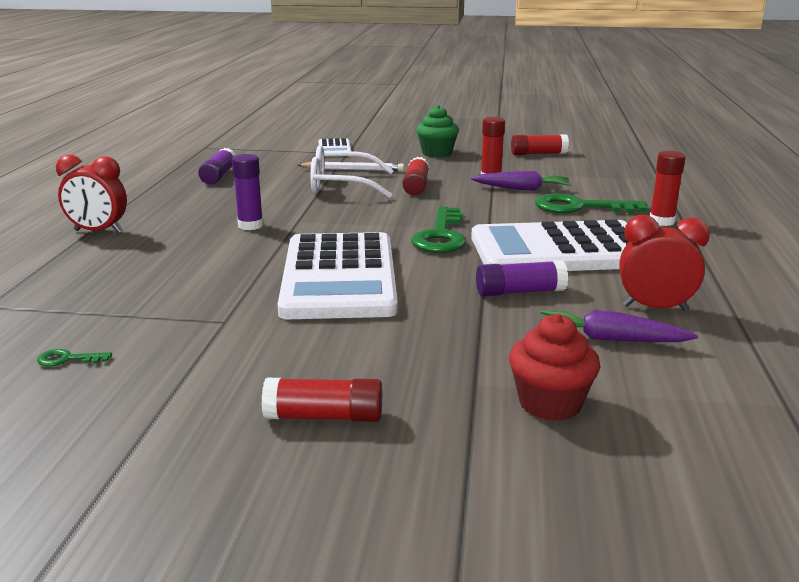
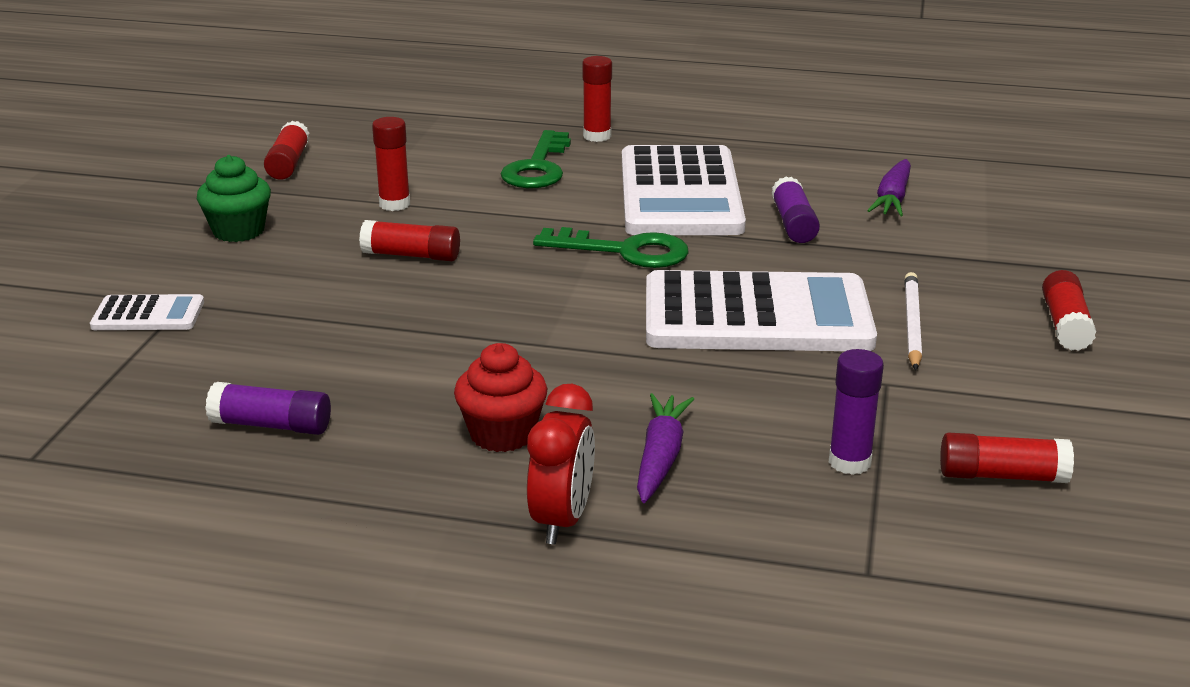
camera: 85 degrees left, 5 degrees up
(68, 359) = (1002, 476): green key -> red glue stick
(250, 225) = (560, 381): purple glue stick -> purple glue stick (849, 462)
(341, 185) = (385, 310): white glasses -> none
(353, 169) = (298, 300): white pencil -> white pencil (911, 324)
(522, 189) = (453, 190): purple carrot -> purple carrot (660, 458)
(550, 403) = (1010, 234): red cupcake -> red cupcake (502, 434)
(655, 308) = (825, 173): red clock -> none

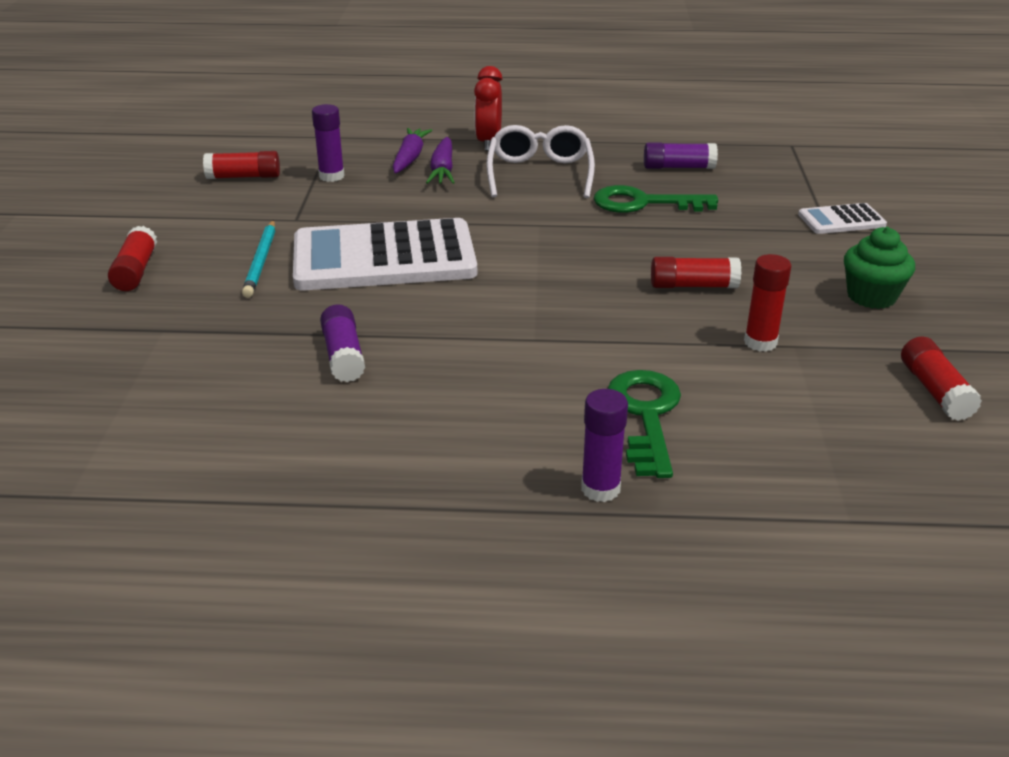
camera: 170 degrees right, 5 degrees up
(502, 434) = (540, 173): red cupcake -> white glasses
(597, 136) = (600, 489): red glue stick -> purple glue stick
(625, 251) = (505, 307): green key -> green key (643, 203)
(680, 193) = (467, 388): white calculator -> none
(892, 199) = (225, 405): purple carrot -> purple carrot (410, 158)
(911, 324) = (261, 261): white pencil -> turquoise pencil

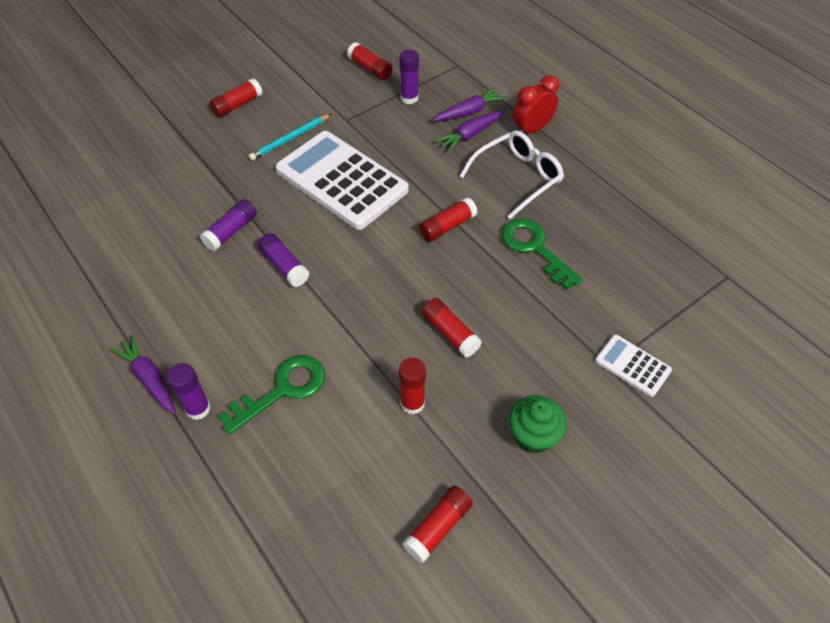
camera: 50 degrees right, 20 degrees up
(501, 511) = (149, 378): none -> purple carrot
(548, 230) = (447, 226): none -> red glue stick
(678, 167) = (610, 236): purple glue stick -> purple glue stick (284, 266)

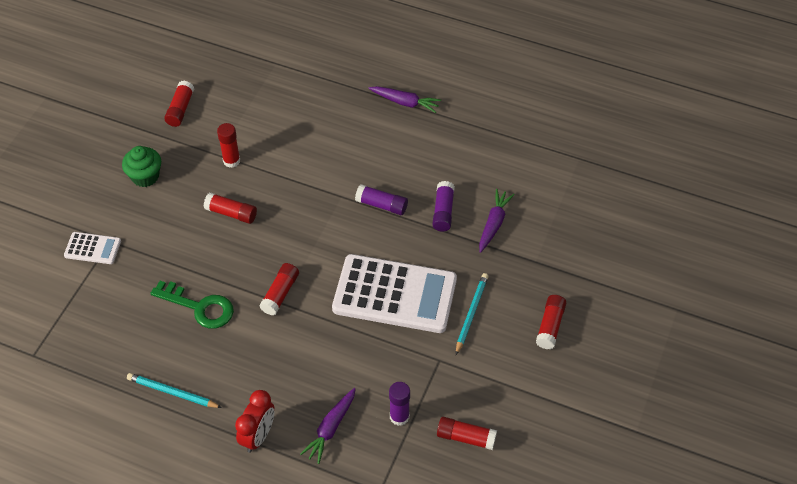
camera: 150 degrees right, 0 degrees up
(198, 408) = (361, 101): purple glue stick -> none
(282, 390) = (318, 132): green key -> none
(470, 135) = (313, 399): purple carrot -> purple carrot (494, 224)
(517, 177) = (245, 371): white glasses -> none
(593, 188) = (172, 393): none -> turquoise pencil

